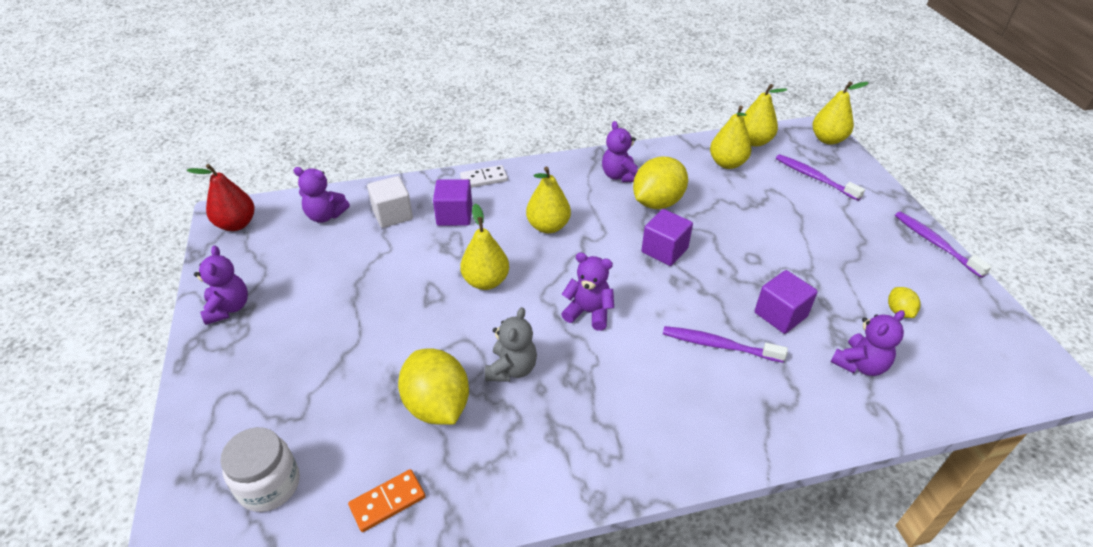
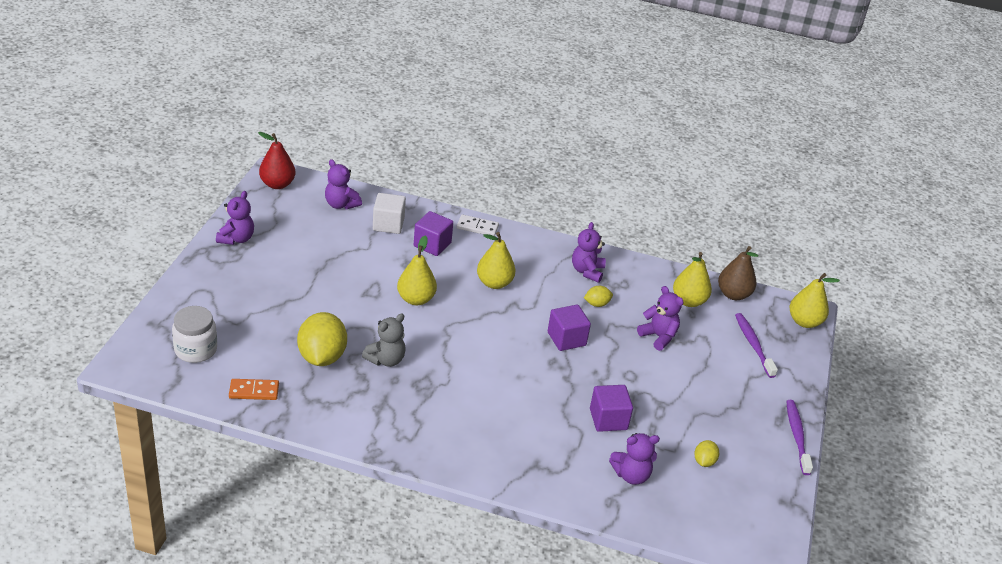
camera: 25 degrees right, 5 degrees down
(588, 312) = (469, 352): purple teddy bear -> purple teddy bear (658, 337)
(657, 202) = (597, 304): yellow lemon -> yellow lemon, size x0.47
(719, 345) = (541, 415): purple toothbrush -> none
(754, 141) = (733, 294): yellow pear -> brown pear

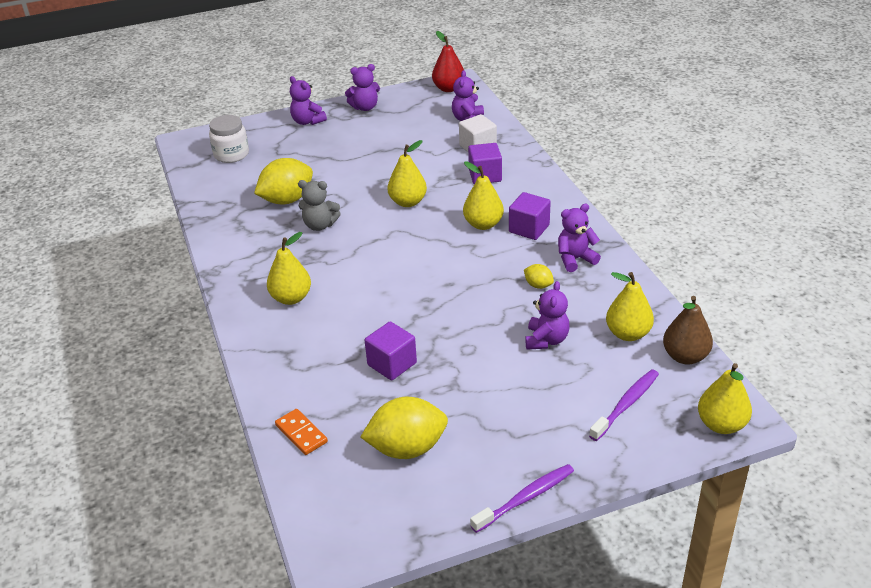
camera: 60 degrees right, 0 degrees up
(254, 391) = (217, 194): orange domino -> orange domino (301, 434)
(468, 427) = (291, 298): none -> yellow pear
(477, 227) = (541, 182): white domino -> none
(566, 339) = (466, 292): purple cube -> purple cube (529, 228)
(631, 475) = (335, 411): purple teddy bear -> purple teddy bear (307, 121)
(704, 461) = (407, 448): yellow lemon -> yellow lemon, size x2.12

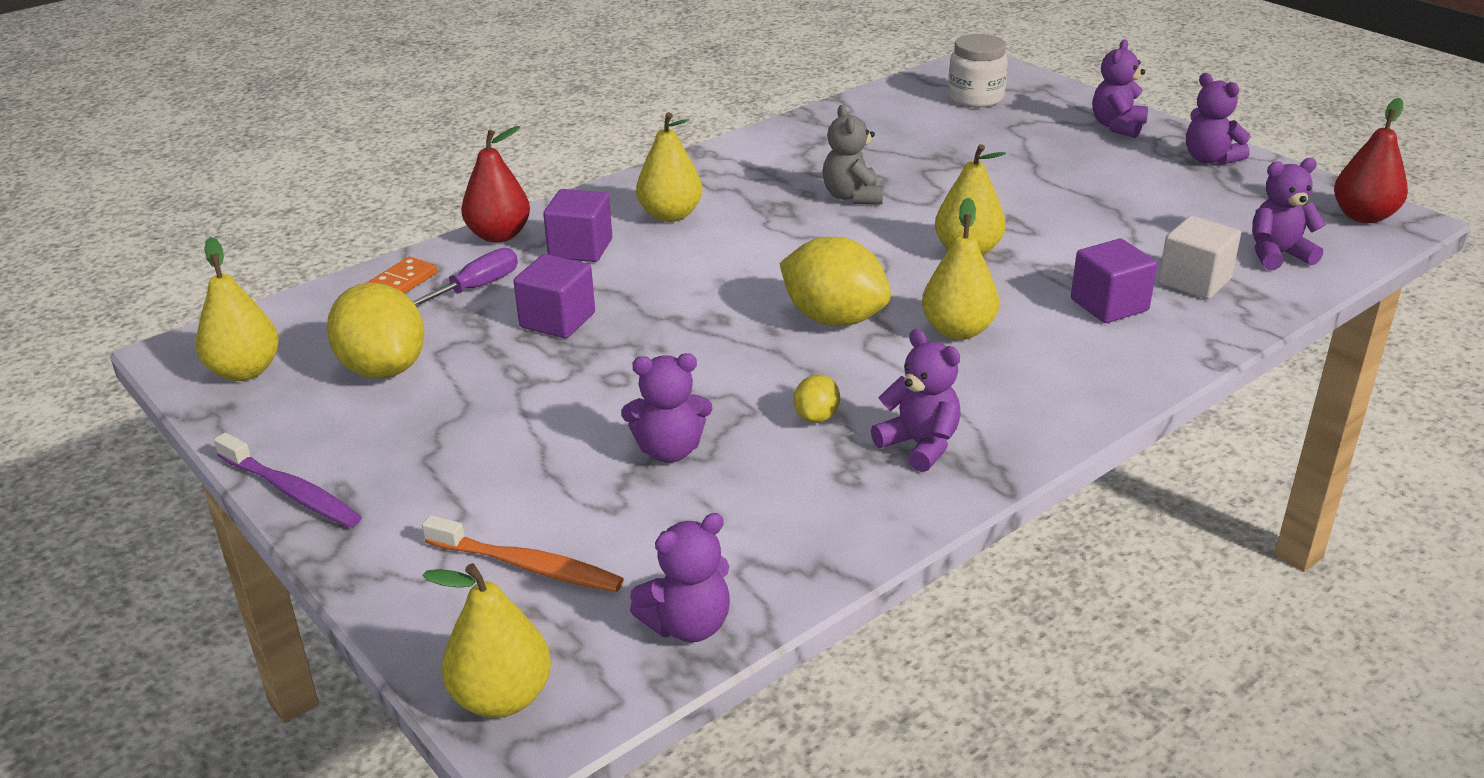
camera: 70 degrees right, 5 degrees down
(264, 377) = (499, 235): none -> red pear
(287, 200) = (896, 160): yellow lemon -> yellow lemon (833, 319)
(329, 395) = (477, 287): none -> purple screwdriver
(529, 228) = (979, 379): purple cube -> purple cube (580, 248)
(626, 404) = (527, 565): purple toothbrush -> orange toothbrush
(628, 334) = (726, 541): yellow pear -> yellow pear (245, 371)
(685, 356) = (688, 625): brown pear -> purple teddy bear

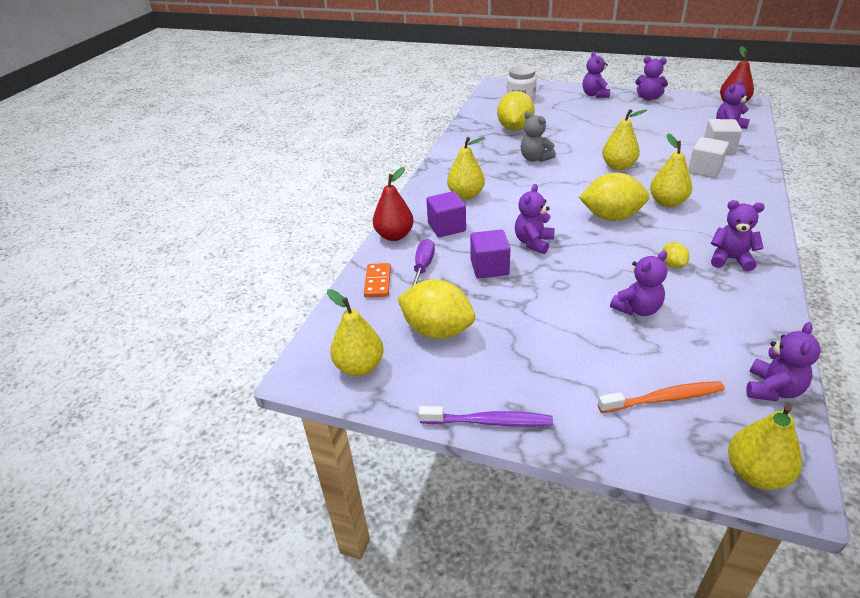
camera: 30 degrees left, 5 degrees up
(664, 311) = (533, 242): none -> purple teddy bear
(893, 141) = (515, 128): none -> yellow lemon
(1109, 305) = (704, 170): purple cube -> white cube

